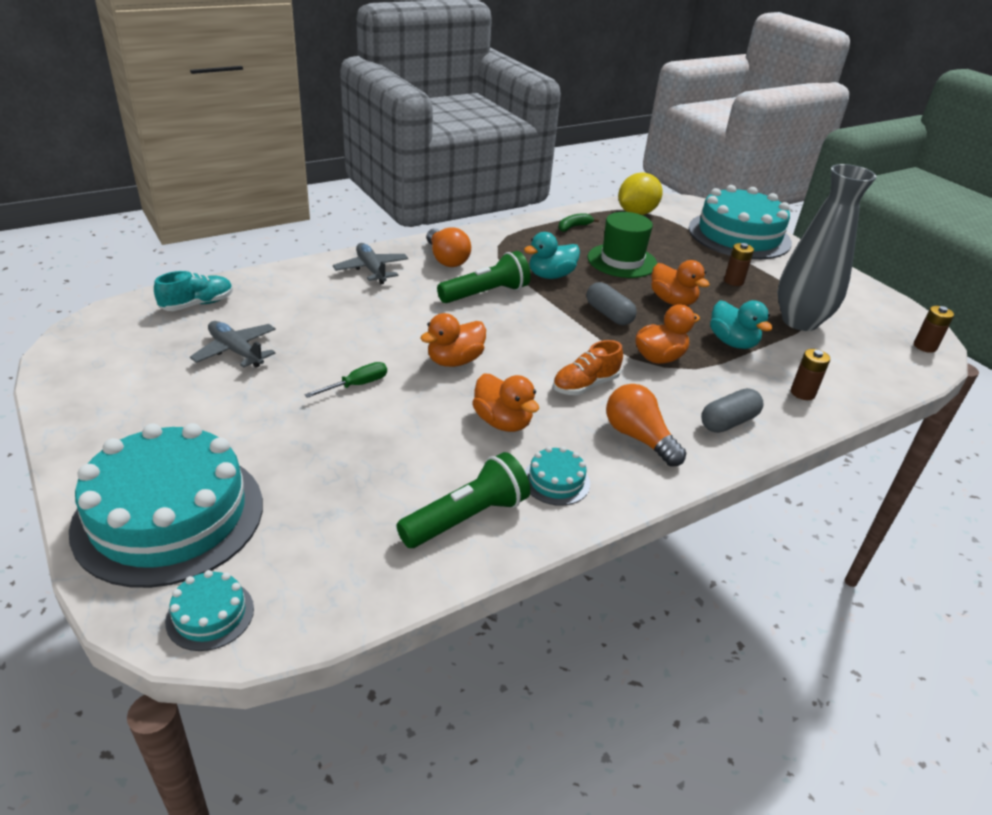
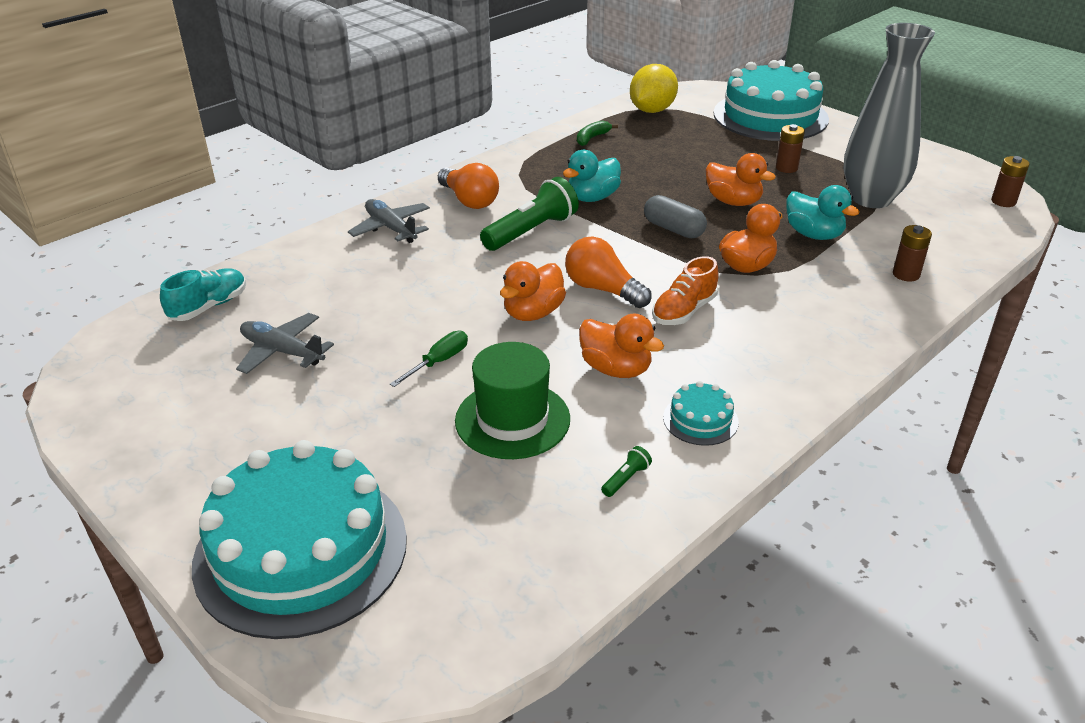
camera: 10 degrees left, 0 degrees up
(210, 615) = (402, 645): turquoise cake -> none
(466, 517) = (626, 479): green flashlight -> green flashlight, size x0.41
(622, 261) = (661, 167): green hat -> green hat (512, 419)
(639, 438) = (764, 356): orange light bulb -> orange light bulb (603, 289)
(728, 422) = (846, 320): grey capsule -> none

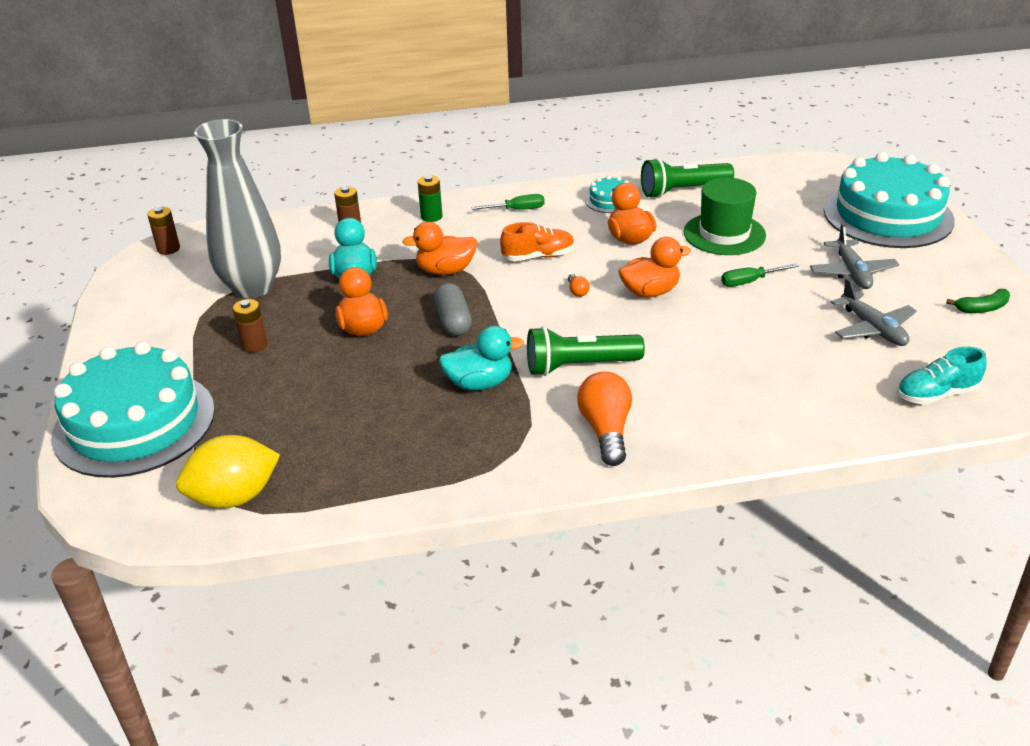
camera: 145 degrees left, 0 degrees up
(391, 228) = (716, 423): grey plane -> grey plane (852, 272)
(592, 138) = (371, 475): green banana -> green banana (982, 308)
(603, 289) = (577, 291): orange light bulb -> orange light bulb, size x0.44
(626, 479) = (683, 191): green flashlight -> green flashlight, size x2.44
(785, 361) = (517, 210): none -> green screwdriver
(856, 316) = (431, 217): none -> green battery

